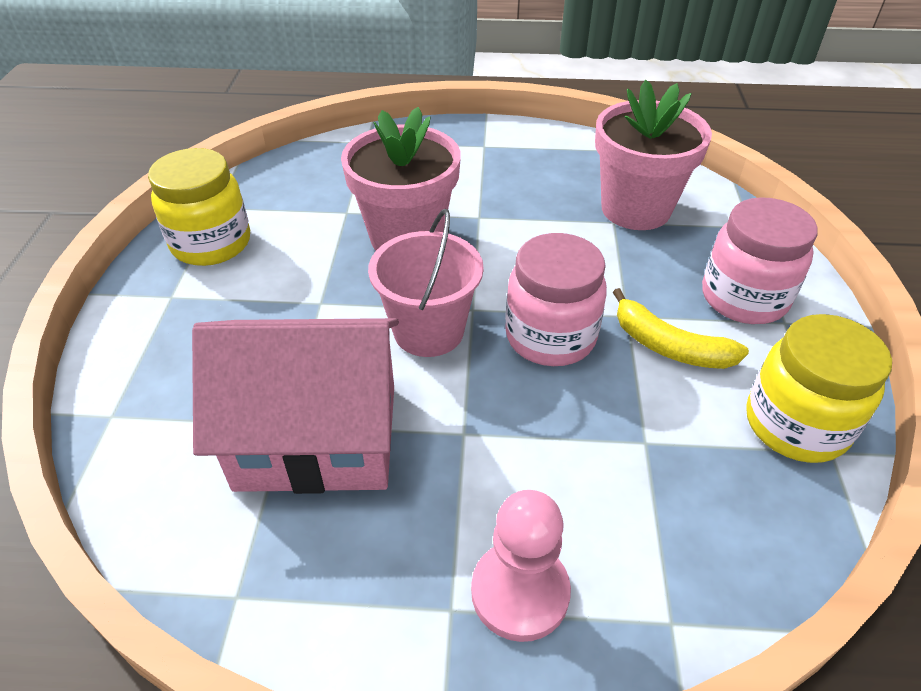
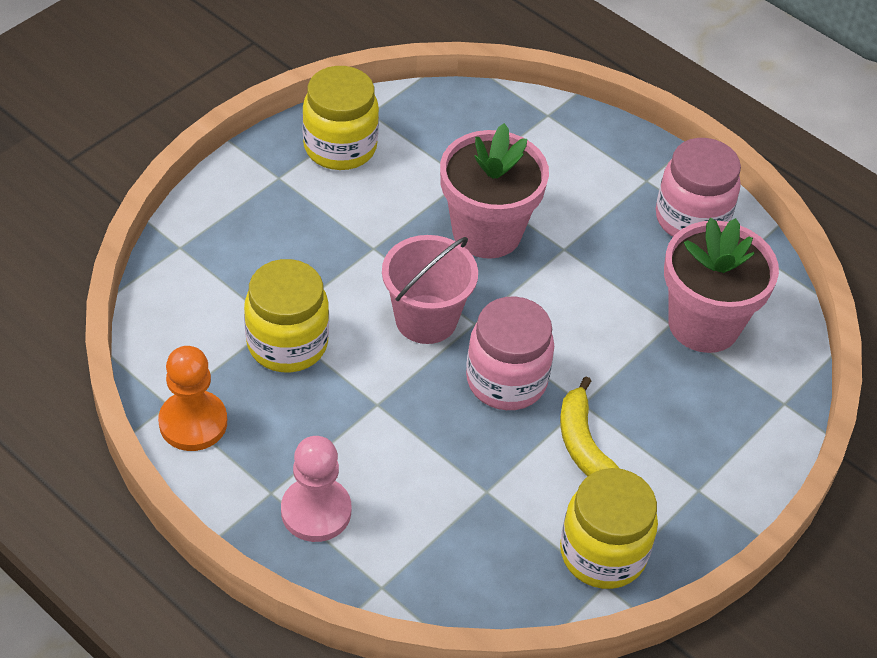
camera: 35 degrees right, 5 degrees up
(286, 596) = (193, 422): none -> orange pawn
(317, 436) = (287, 343): pink house -> yellow jar
(743, 298) = (691, 452): pink jar -> pink jar (691, 219)

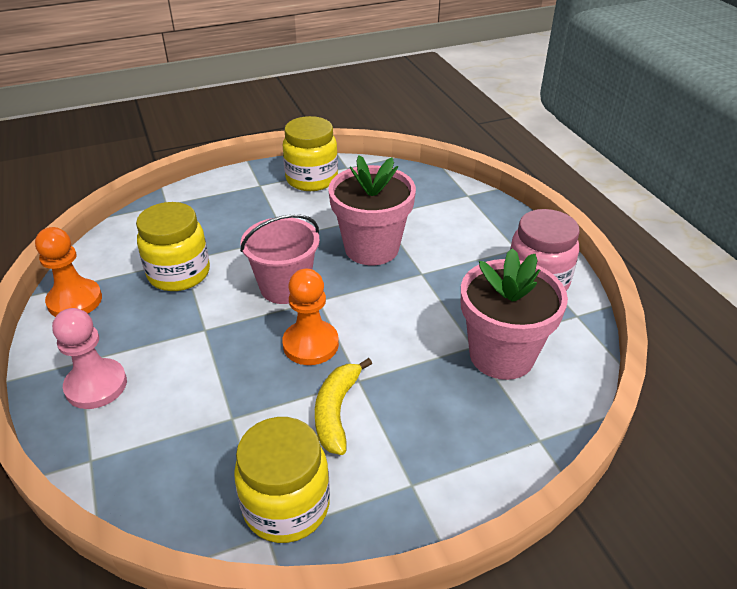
camera: 30 degrees right, 10 degrees down
(506, 380) = (310, 344): pink jar -> orange pawn

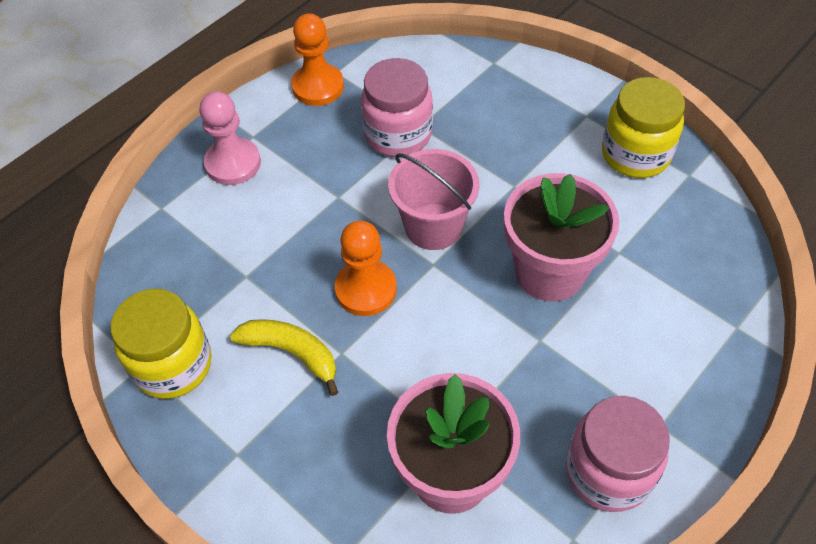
camera: 65 degrees right, 15 degrees up
(179, 274) = (398, 134): yellow jar -> pink jar
(336, 411) = (292, 352): yellow banana -> yellow banana turned 45 degrees clockwise

